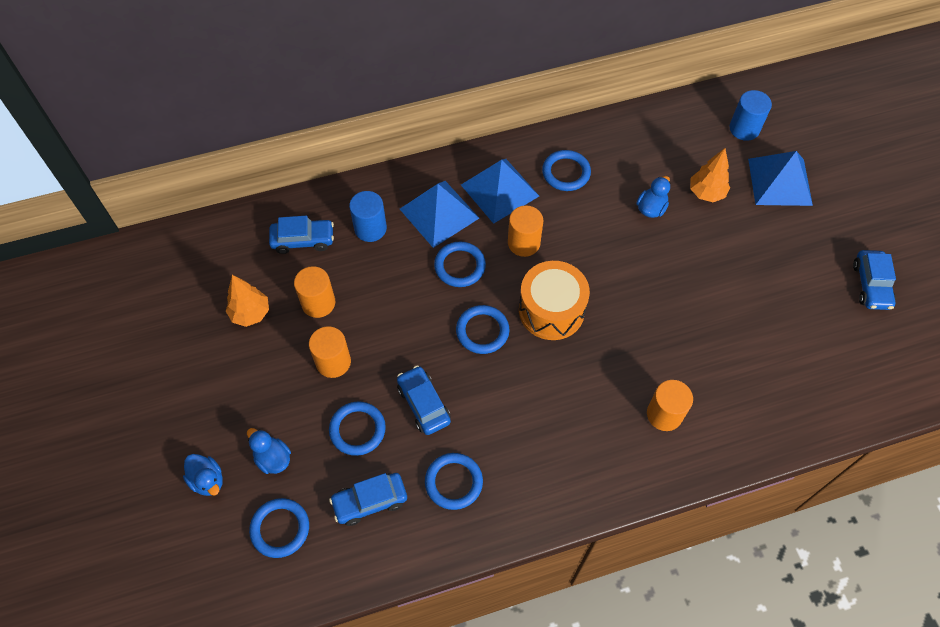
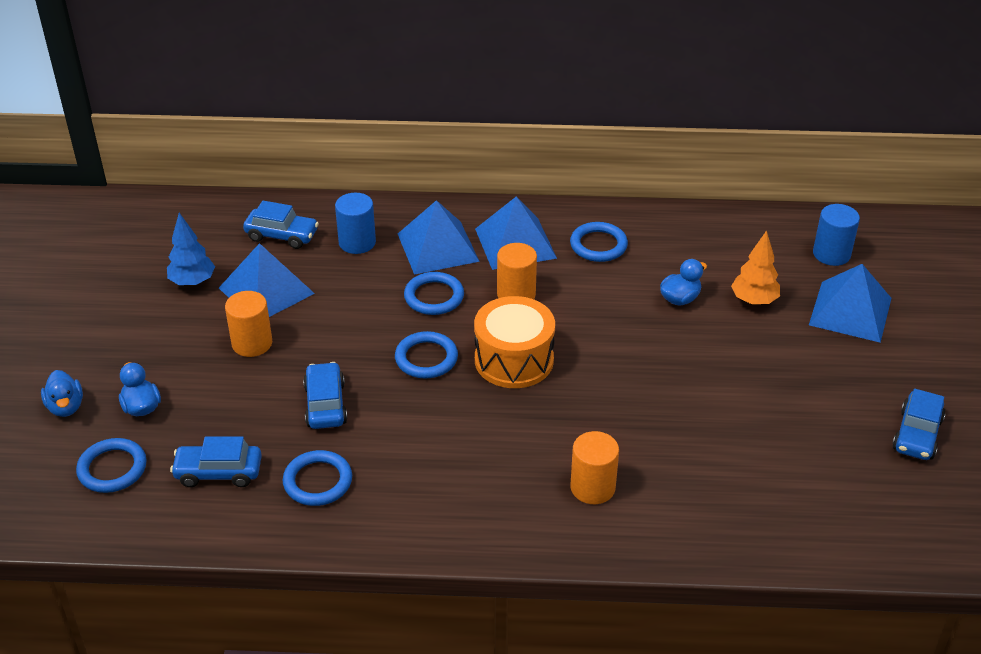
camera: 20 degrees right, 20 degrees down
(250, 313) = (193, 282): orange tree -> blue tree
(318, 303) = (266, 290): orange cylinder -> blue pyramid
(357, 430) = (242, 407): blue ring -> none

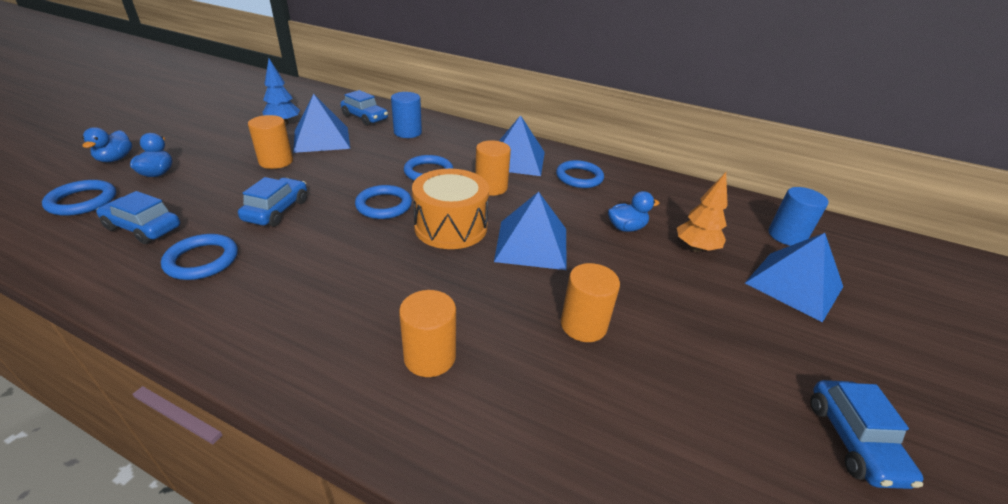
camera: 20 degrees right, 5 degrees down
(437, 247) = (459, 148): blue pyramid -> blue pyramid (531, 244)
(694, 416) = (583, 325): none -> orange cylinder
(917, 434) = (853, 441): blue car -> blue car turned 45 degrees counterclockwise

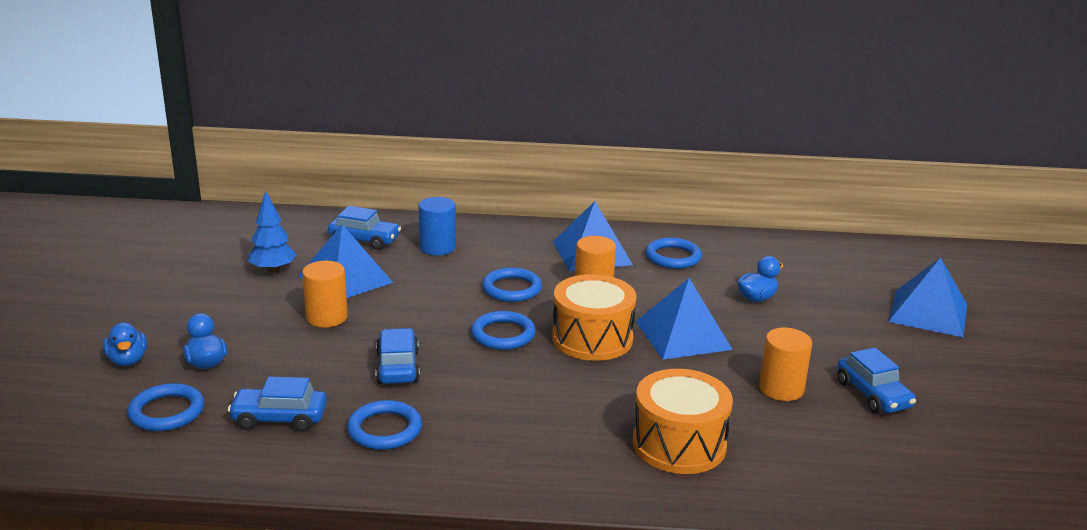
camera: 20 degrees left, 10 degrees down
(430, 357) = (679, 444): orange cylinder -> orange drum
(695, 248) = (830, 302): orange tree -> none
(786, 236) = (901, 271): blue cylinder -> none
(853, 441) = (1016, 411): blue car -> blue car (873, 395)

